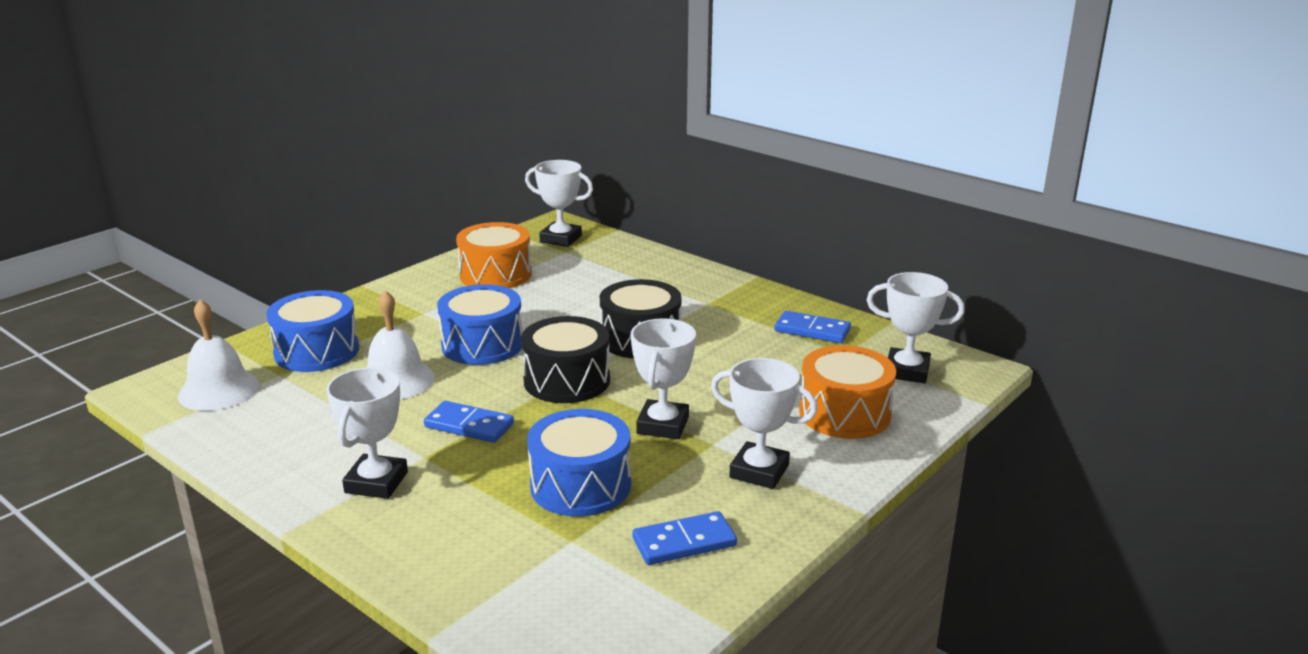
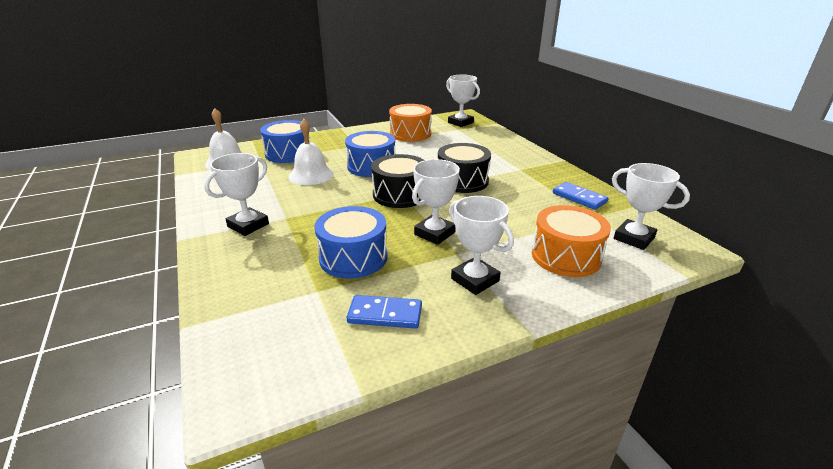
camera: 25 degrees right, 5 degrees up
(469, 426) = (324, 207): blue domino -> none

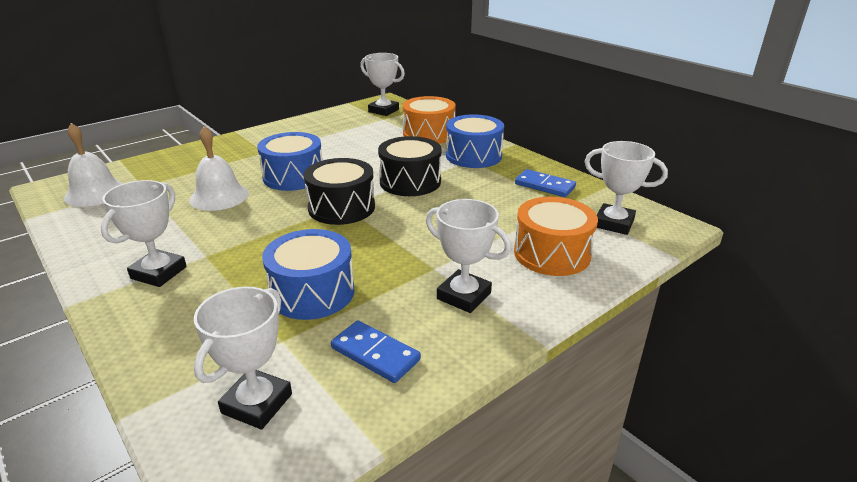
camera: 15 degrees left, 0 degrees up
(288, 153) = (177, 172): blue drum -> blue drum (473, 156)
(385, 314) = (375, 354): blue domino -> blue domino turned 45 degrees clockwise
(410, 134) = (327, 130): orange drum -> orange drum (429, 134)
(434, 233) = (399, 249): white trophy -> white trophy (257, 403)

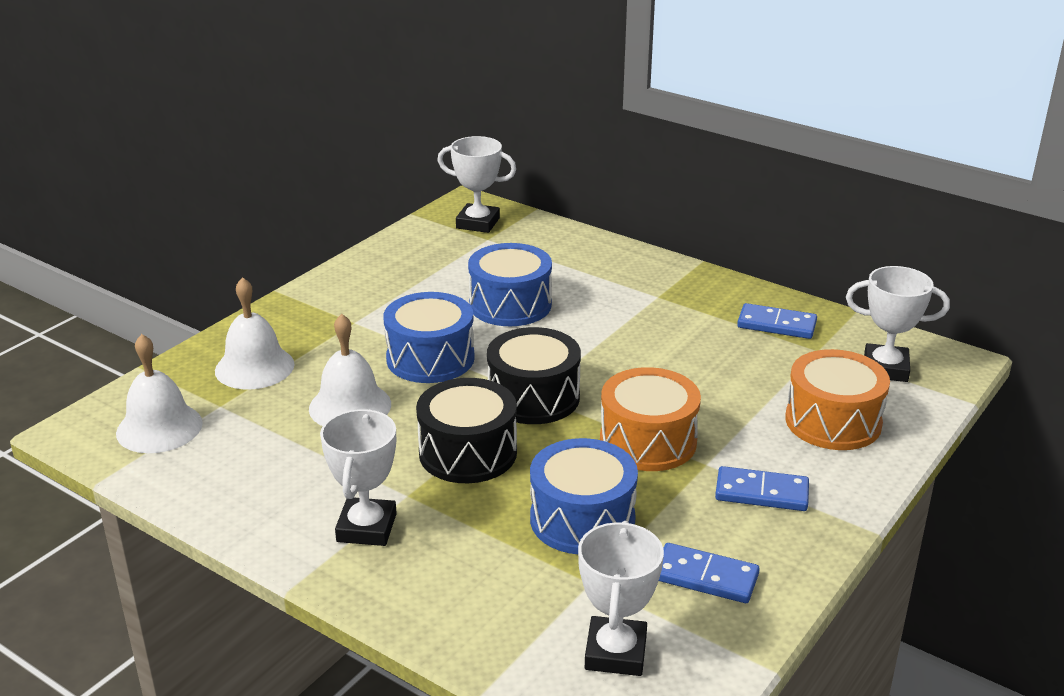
camera: 15 degrees left, 0 degrees up
(183, 168) = (254, 367): none -> white bell
(410, 182) = (598, 343): black drum -> black drum (468, 452)
(429, 134) = (573, 259): orange drum -> orange drum (648, 441)
(464, 296) = (761, 492): white trophy -> blue domino
(473, 156) = (658, 289): blue drum -> blue drum (510, 305)

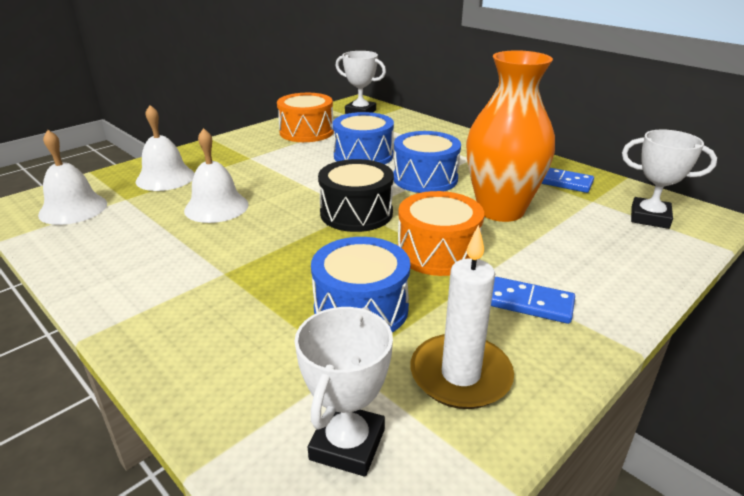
camera: 10 degrees right, 0 degrees up
(366, 528) = (176, 295): white trophy -> none
(430, 358) = (291, 182): blue drum -> blue drum (425, 178)
(468, 452) = (288, 246): black drum -> none
(705, 577) = (460, 375): blue domino -> white candle
(709, 375) = (500, 210): none -> orange vase
(833, 421) = (601, 252): orange drum -> orange drum (306, 132)

